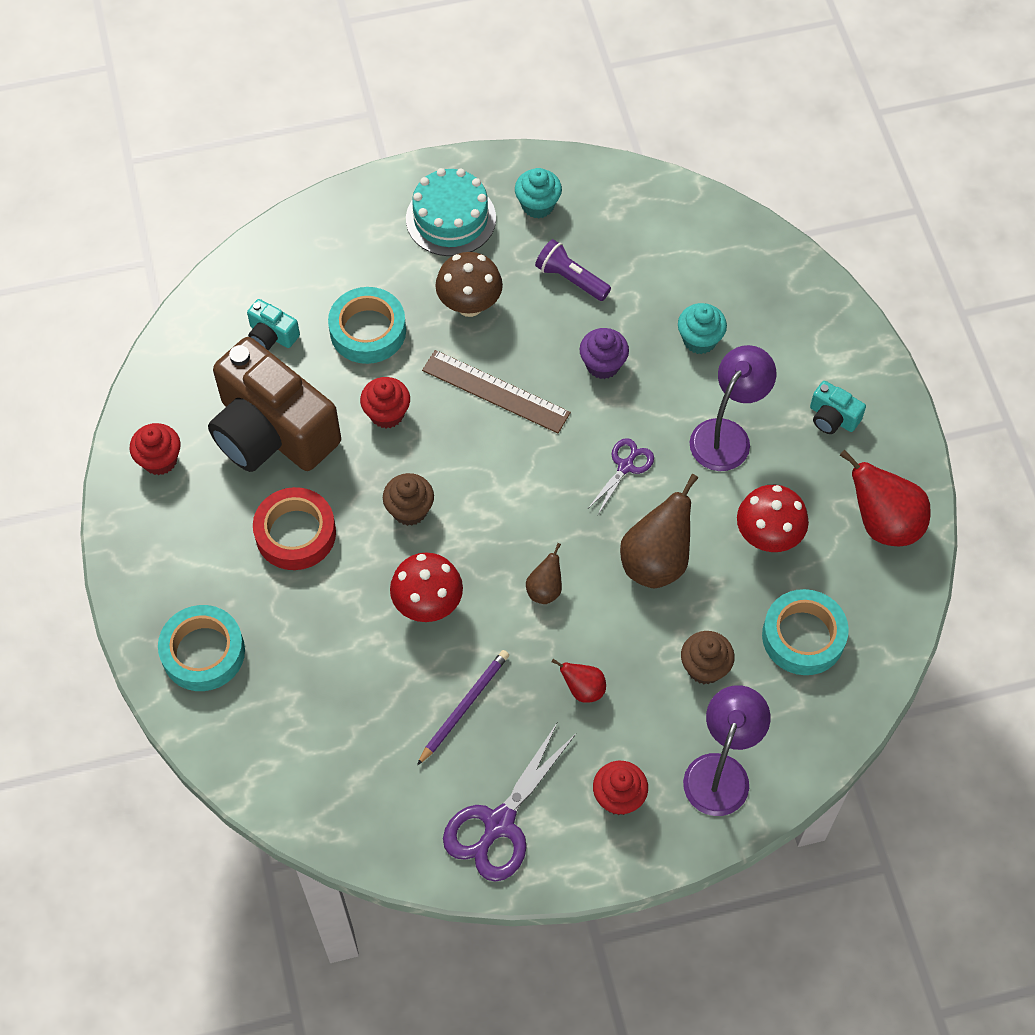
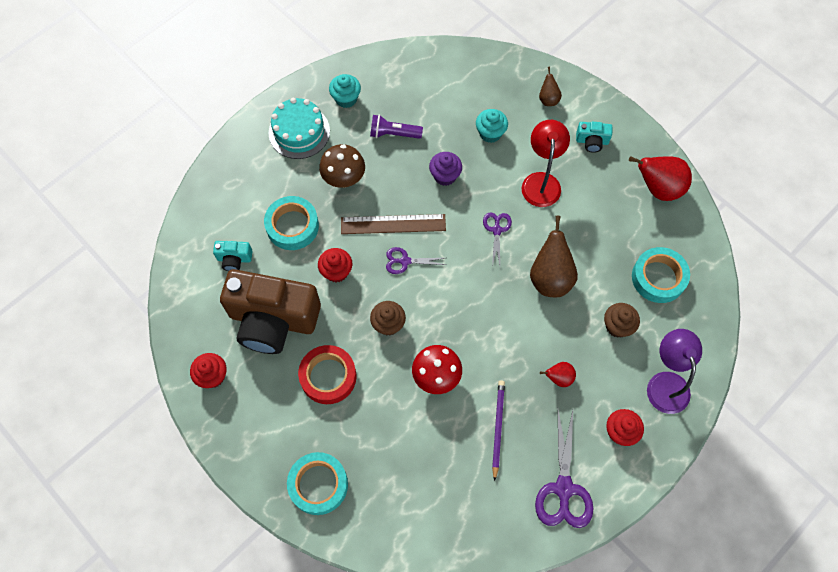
camera: 30 degrees left, 5 degrees up
(481, 444) = (405, 261): none -> purple scissors
(545, 589) = (498, 329): brown pear -> brown pear (548, 99)
(727, 435) = (541, 181): purple lamp -> red lamp
(768, 537) = (602, 230): red mushroom -> none

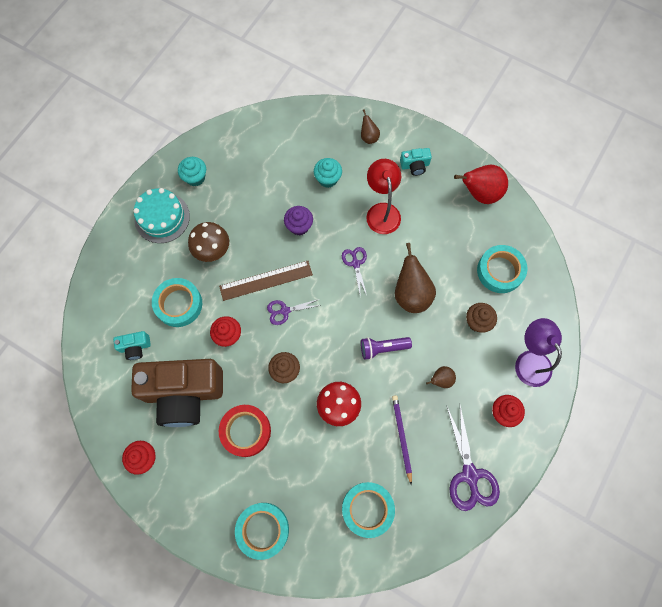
camera: 15 degrees left, 5 degrees up
(394, 134) = (245, 199): purple flashlight -> purple flashlight (383, 348)
(439, 494) = (367, 509): none -> turquoise tape
(558, 378) = (441, 380): red pear -> brown pear

